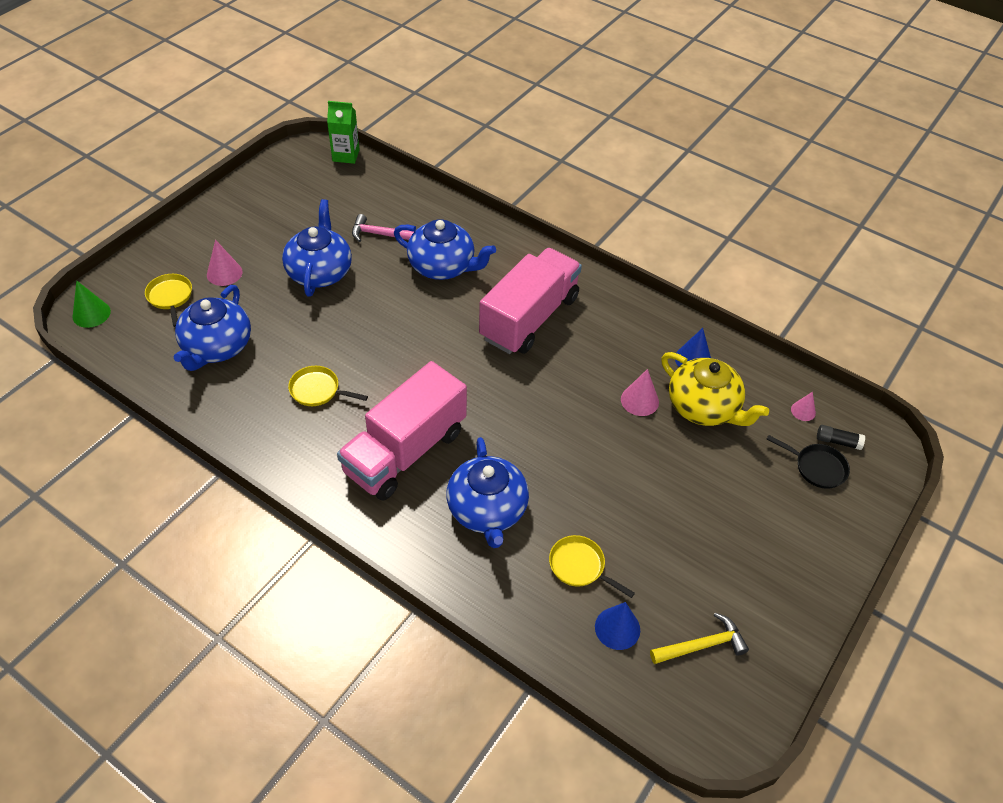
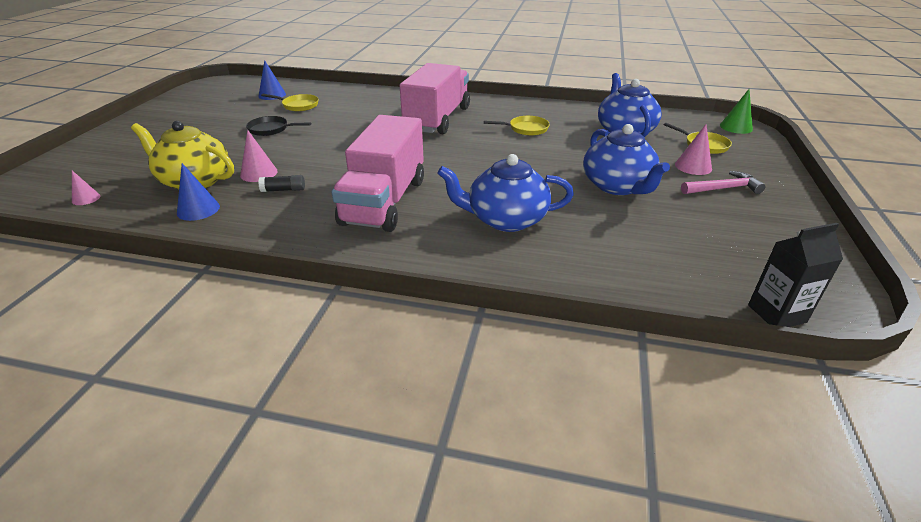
camera: 160 degrees right, 15 degrees down
(346, 155) = (776, 313): green carton -> black carton
(381, 235) = (601, 230): pink hammer -> pink hammer (723, 188)
(487, 510) = (366, 111): blue teapot -> none
(702, 645) = (220, 98): yellow hammer -> none
(816, 467) = (95, 169): black pan -> black pan (271, 129)
(838, 441) = (61, 187): black glue stick -> black glue stick (283, 190)

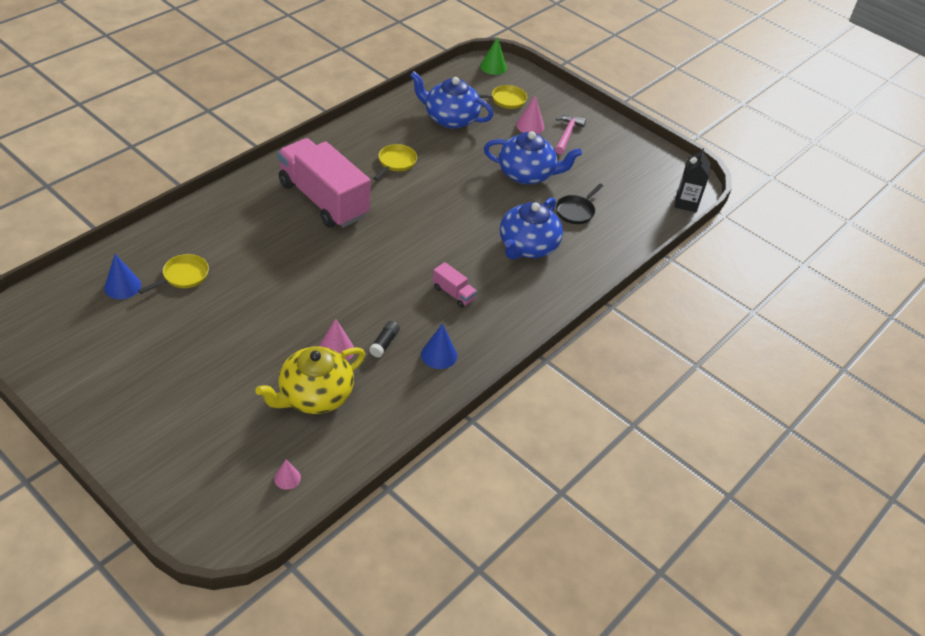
camera: 65 degrees left, 10 degrees up
(198, 209) = (377, 404): blue cone -> blue cone (439, 355)
(271, 129) = (234, 315): black pan -> black pan (576, 211)
(384, 201) = (453, 293): pink truck -> pink truck, size x0.41

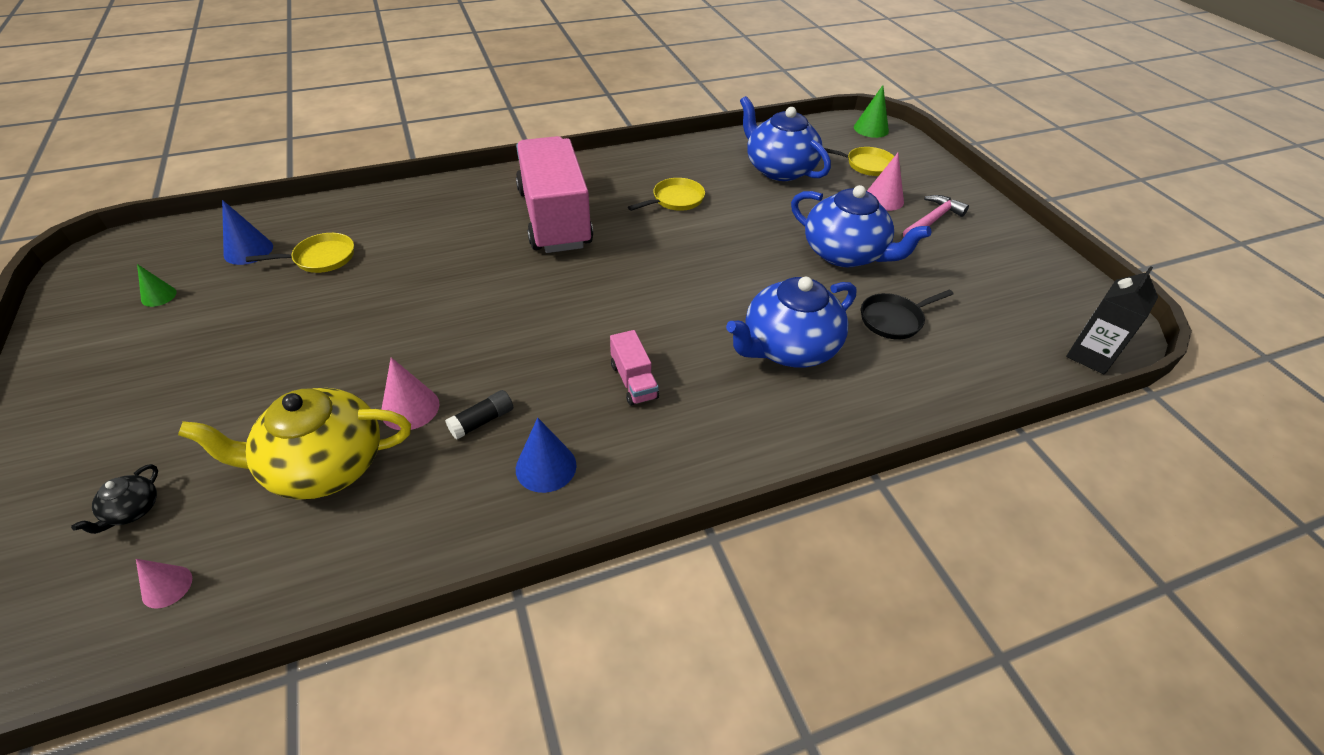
camera: 30 degrees right, 0 degrees up
(93, 337) = (159, 296): none -> green cone
(226, 454) = (133, 510): none -> black teapot

